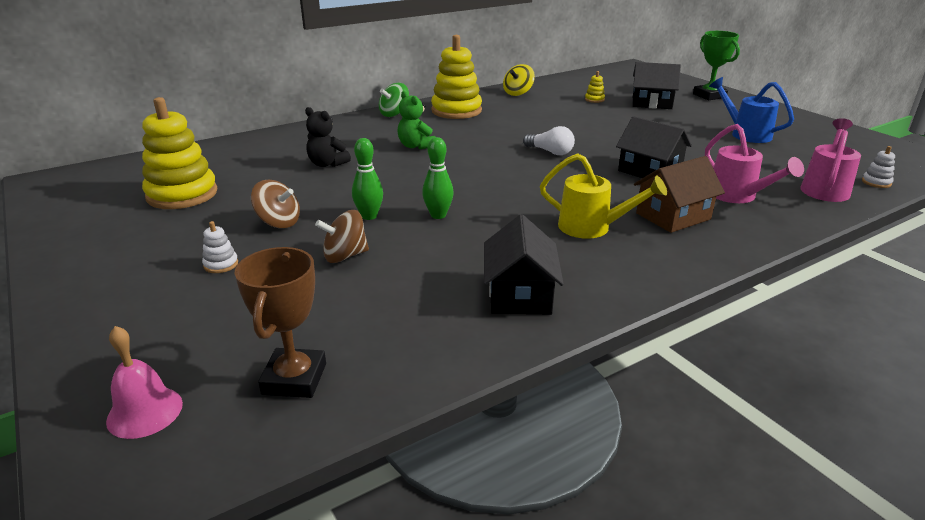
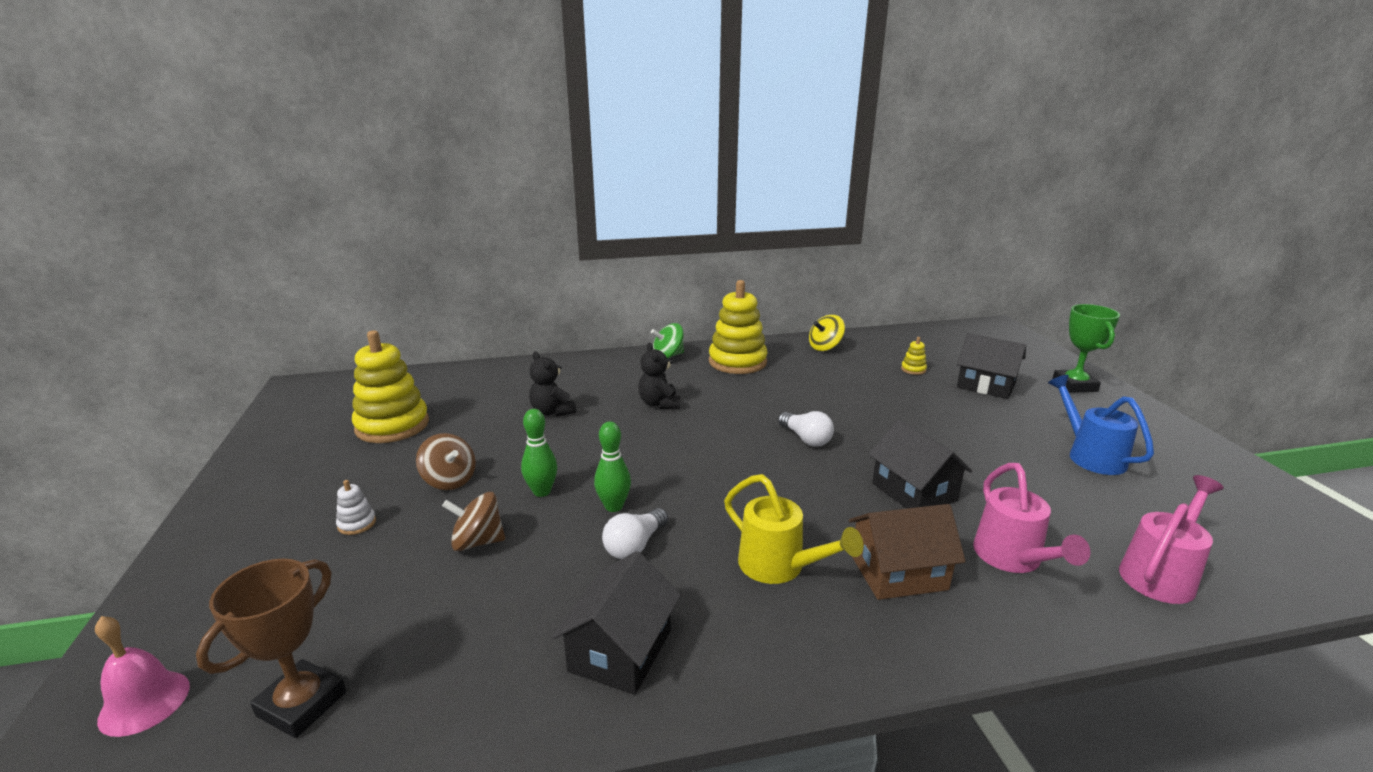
camera: 20 degrees right, 5 degrees down
(416, 146) = (659, 404): green teddy bear -> black teddy bear
(476, 235) = (635, 546): none -> white light bulb
(876, 182) = (1255, 581): white stacking toy -> none

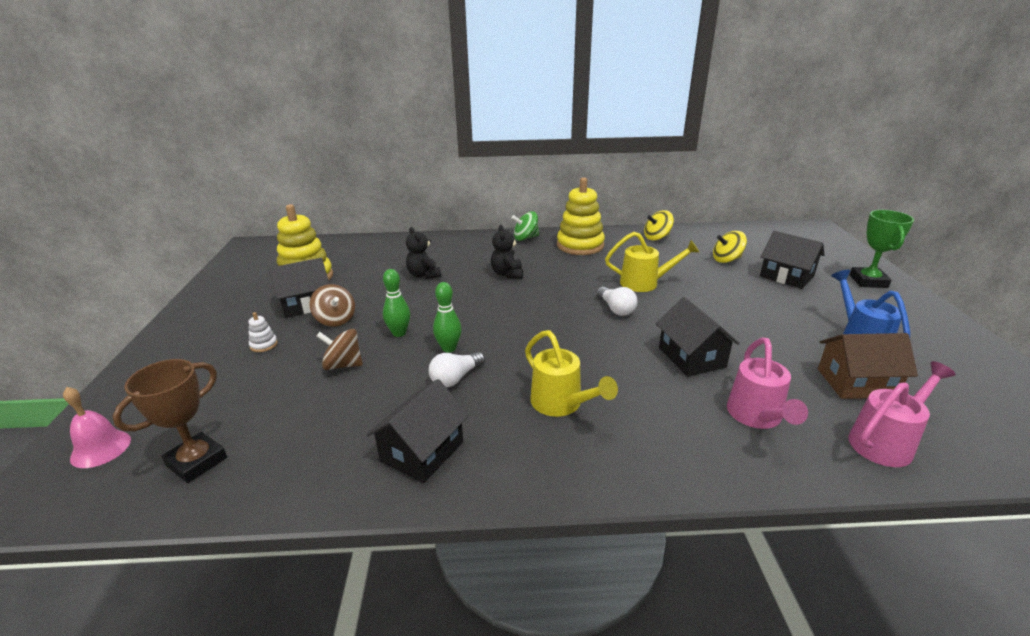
camera: 10 degrees right, 5 degrees up
(401, 462) = (305, 304): none -> black house
(829, 404) = (645, 283): none -> yellow watering can
(898, 573) = (656, 418): brown house -> brown house (856, 383)
(913, 369) = (726, 259): yellow stacking toy -> yellow spinning top

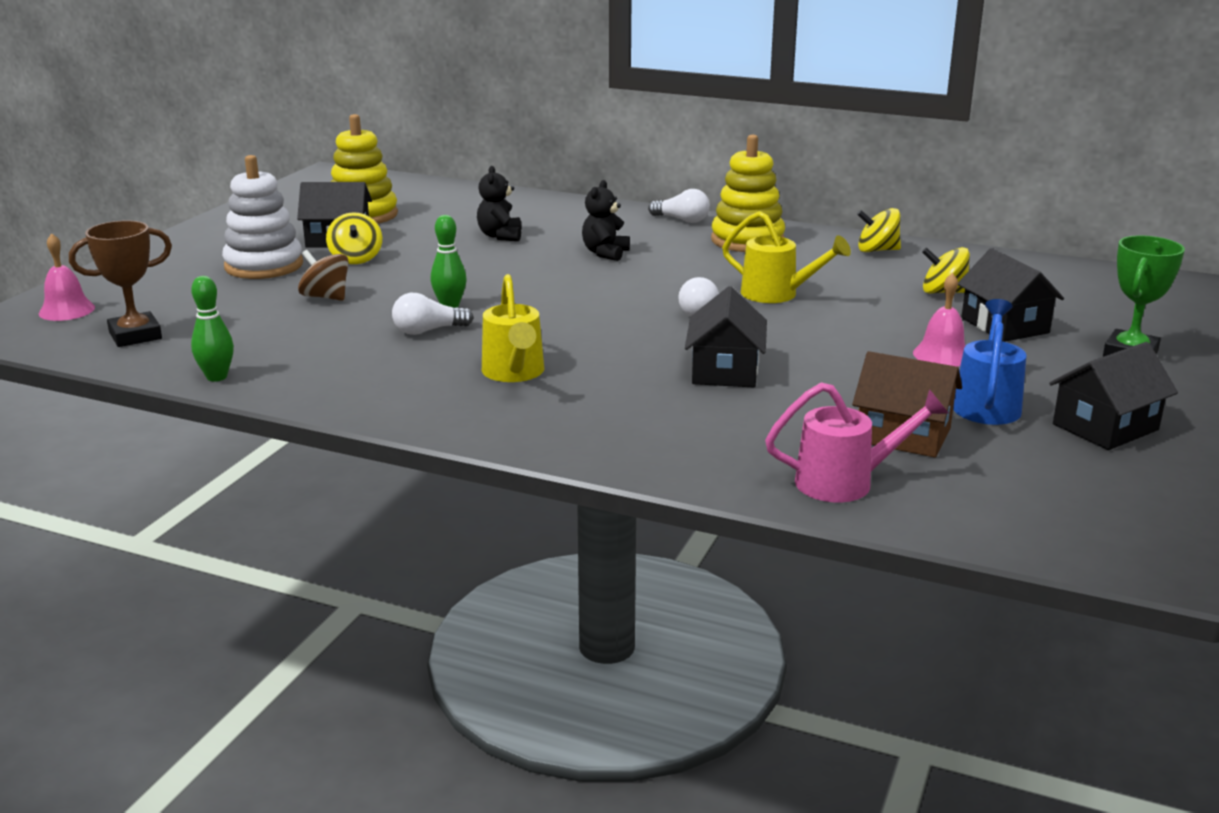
camera: 25 degrees right, 5 degrees down
(264, 345) = (264, 266): white stacking toy -> white stacking toy, size x2.46
(335, 320) = (356, 259): brown spinning top -> yellow spinning top
(399, 333) = (411, 283): green bowling pin -> green bowling pin (217, 377)
(422, 451) = (334, 374): black house -> black house (1105, 427)
(525, 238) = (682, 220): green spinning top -> white light bulb
(757, 417) = (722, 430): pink watering can -> none
(787, 307) = (942, 355): none -> pink bell

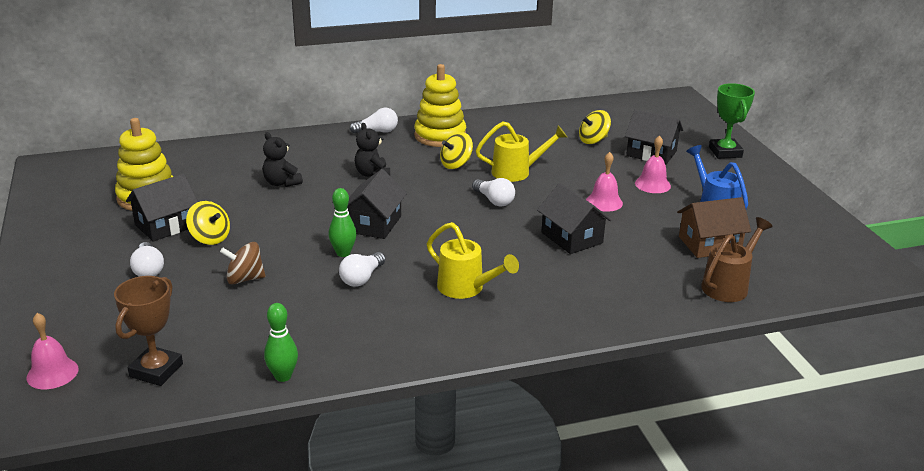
camera: 40 degrees left, 5 degrees up
(264, 266) = (148, 270): white stacking toy -> white light bulb
(836, 352) = (604, 202): none -> pink bell
(845, 482) = (728, 285): pink watering can -> brown watering can
(877, 250) = (519, 120): yellow spinning top -> yellow spinning top (456, 164)
(1105, 427) = (775, 202): black house -> black house (374, 224)

